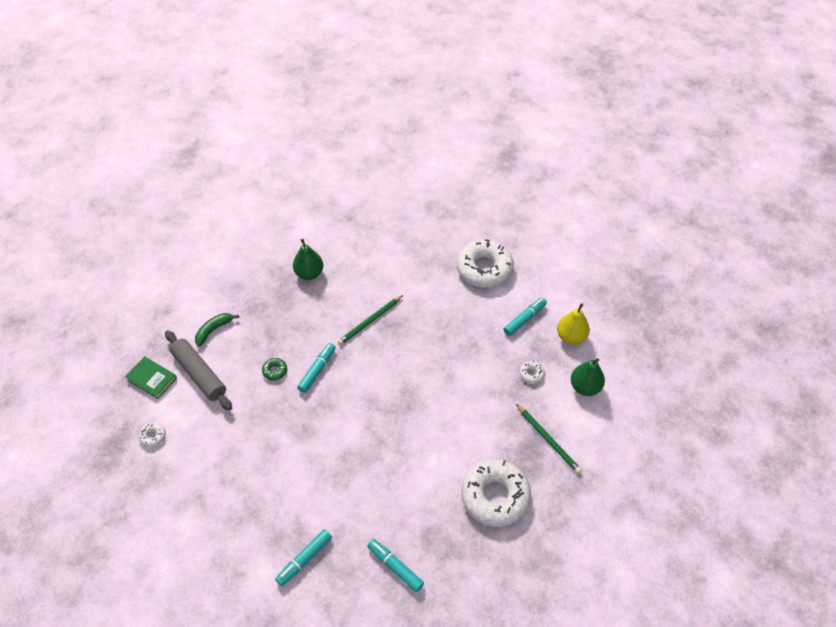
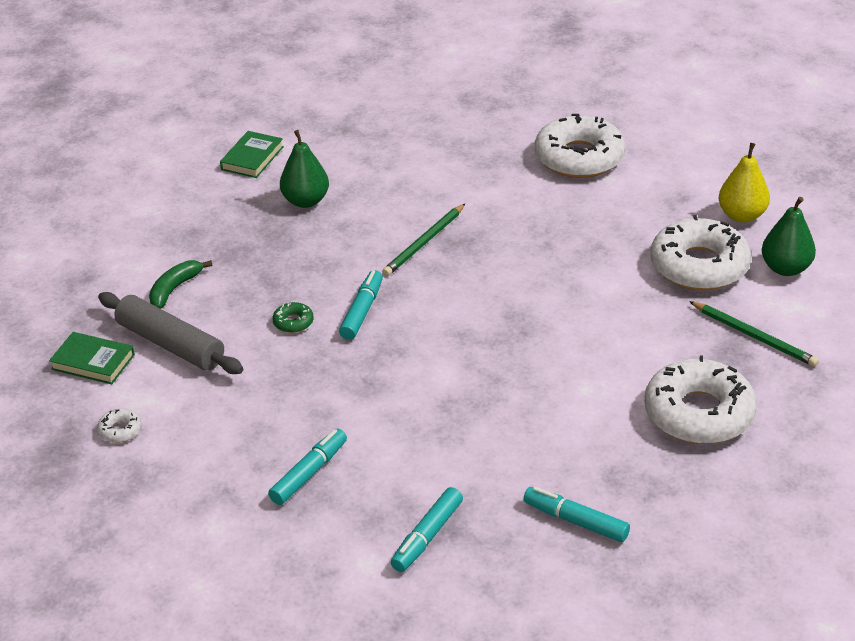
camera: 10 degrees left, 15 degrees down
(287, 232) = (252, 158): none -> green book
(524, 319) = (663, 206): turquoise marker -> turquoise marker (309, 473)
(531, 374) = (699, 266): white donut -> white donut, size x2.49

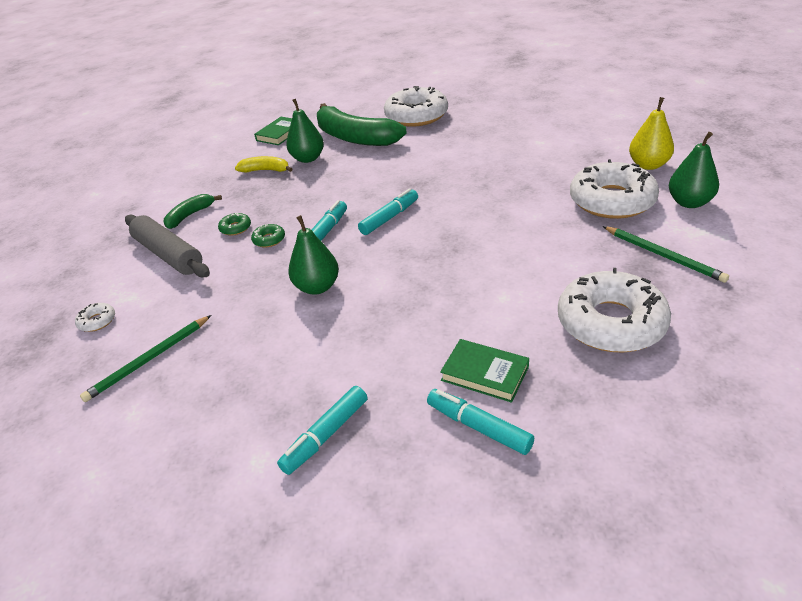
camera: 10 degrees right, 0 degrees up
(93, 362) = (104, 266): green book -> green book (485, 373)
(244, 307) = (235, 228): none -> green donut
(253, 219) = (266, 170): none -> yellow banana
(309, 473) = (236, 365): turquoise marker -> turquoise marker (389, 218)
(361, 167) = (354, 137): none -> green banana
(372, 382) = (317, 287): none -> green pear
(424, 242) = (388, 184): green pencil -> green pencil (149, 360)
(579, 158) = (517, 130): white donut -> white donut (416, 116)

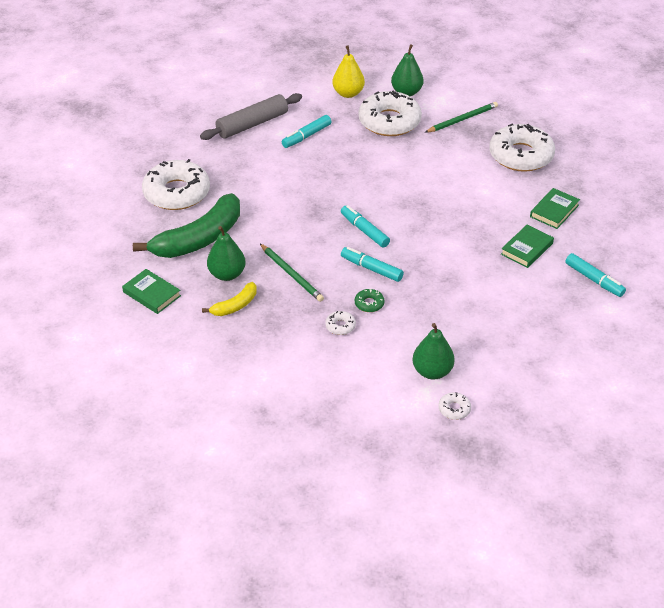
camera: 85 degrees left, 5 degrees up
(149, 360) = (510, 369): green pencil -> green pencil (291, 274)
(168, 255) = (368, 371): grey rolling pin -> grey rolling pin (252, 124)
(190, 215) = (302, 360): green banana -> none
(235, 228) = (340, 326): green donut -> white donut
(266, 170) = (235, 306): yellow banana -> yellow banana turned 150 degrees counterclockwise
(317, 287) = (447, 277): green pear -> green pear (432, 371)
(386, 351) = (527, 249): none -> green book
(479, 427) = (595, 220): turquoise marker -> turquoise marker (307, 136)

